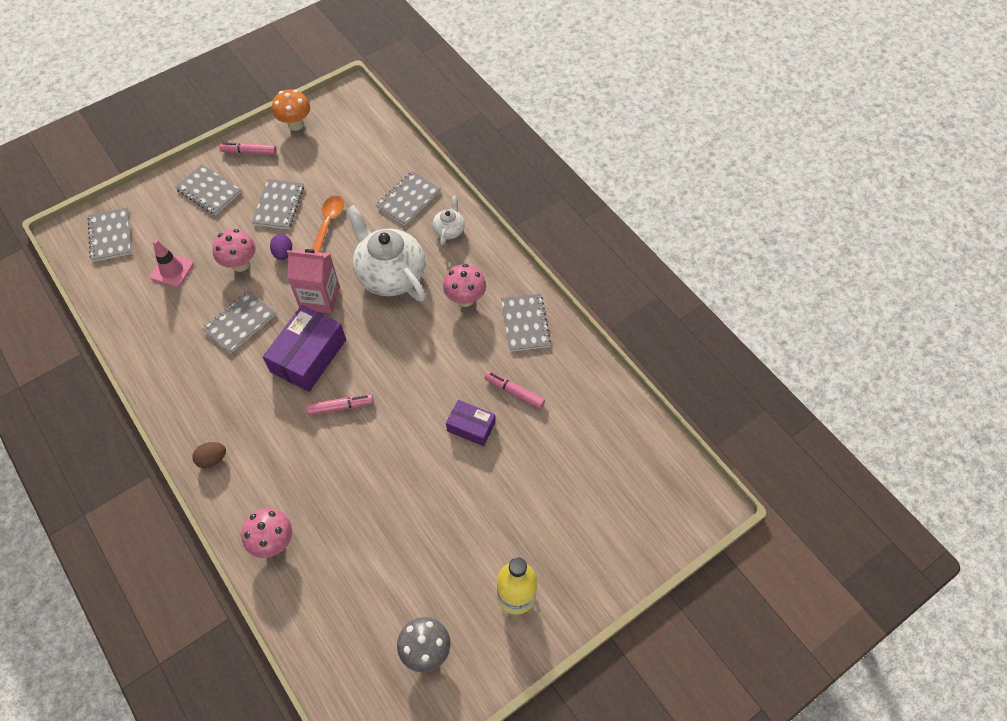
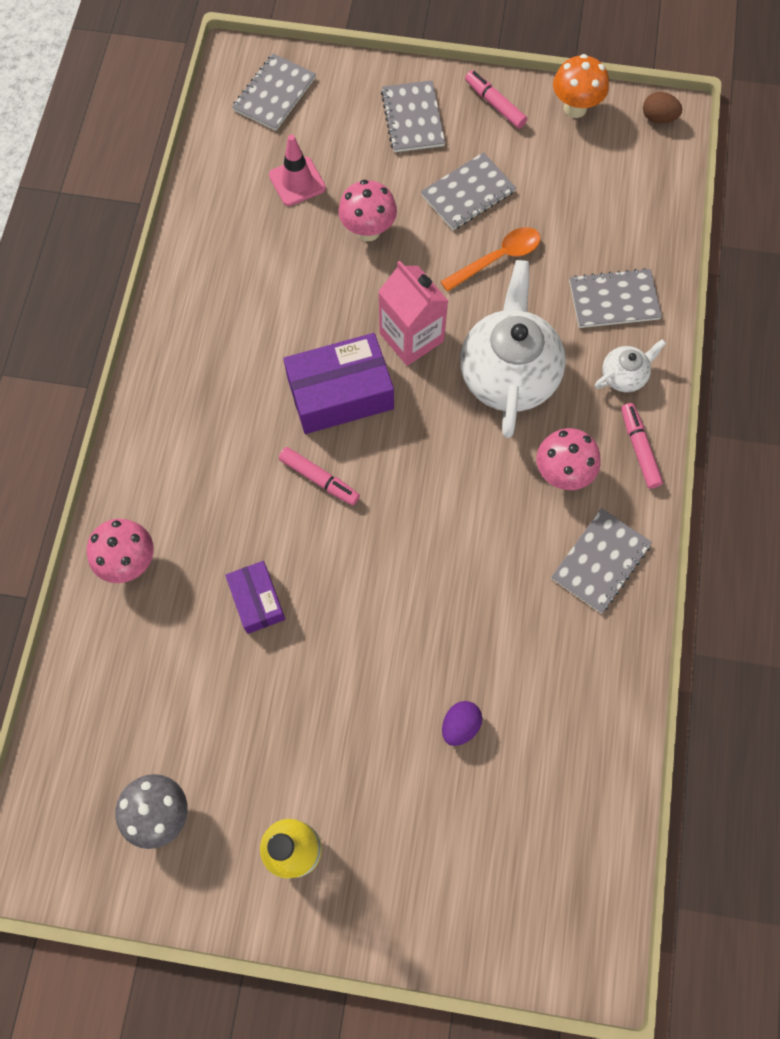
camera: 45 degrees right, 10 degrees up
(212, 459) = (153, 423): brown egg -> brown egg (658, 118)
(240, 323) = (308, 297): grey notebook -> none
(283, 253) = (421, 254): purple egg -> purple egg (460, 725)
(471, 427) = (427, 624): purple box -> purple box (257, 600)
(514, 392) = (510, 629): pink marker -> pink marker (639, 448)

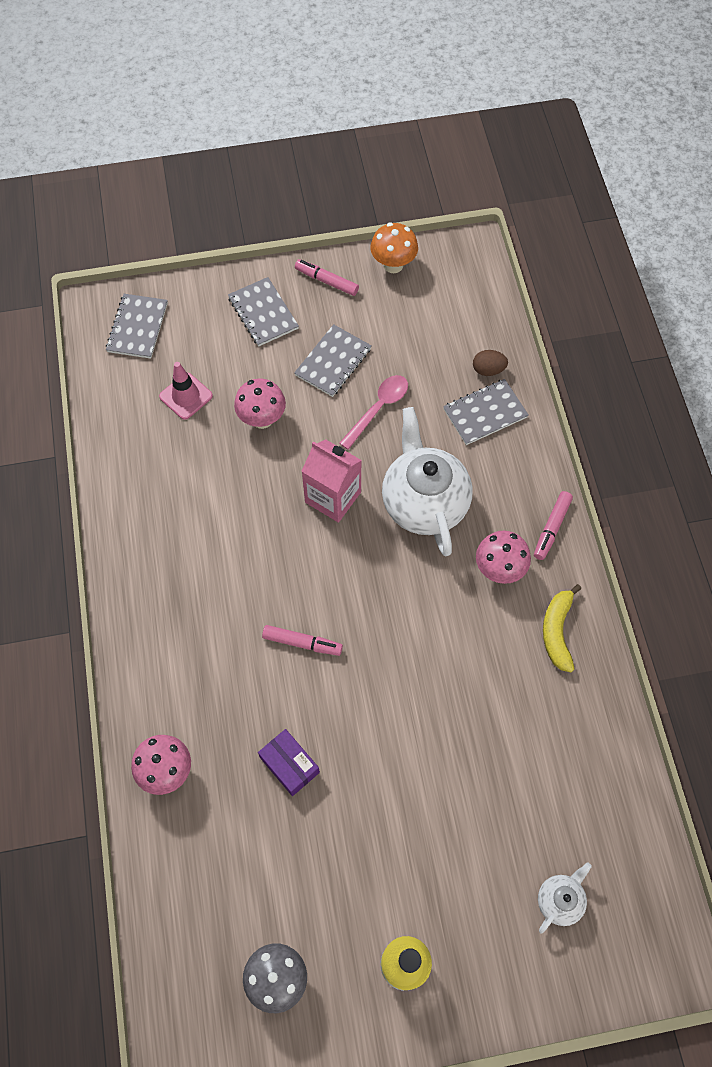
camera: 20 degrees left, 5 degrees down
(340, 393) = (292, 564): purple box -> none
(460, 725) = (498, 808): purple egg -> none
(497, 259) = (378, 409): orange spoon -> pink spoon
(600, 561) = (557, 631): grey notebook -> yellow banana
(624, 376) = (517, 473): white teapot -> white teapot (560, 900)
(639, 448) = (551, 528): pink marker -> pink marker turned 120 degrees counterclockwise
(658, 118) = (462, 253): brown egg -> brown egg (488, 370)

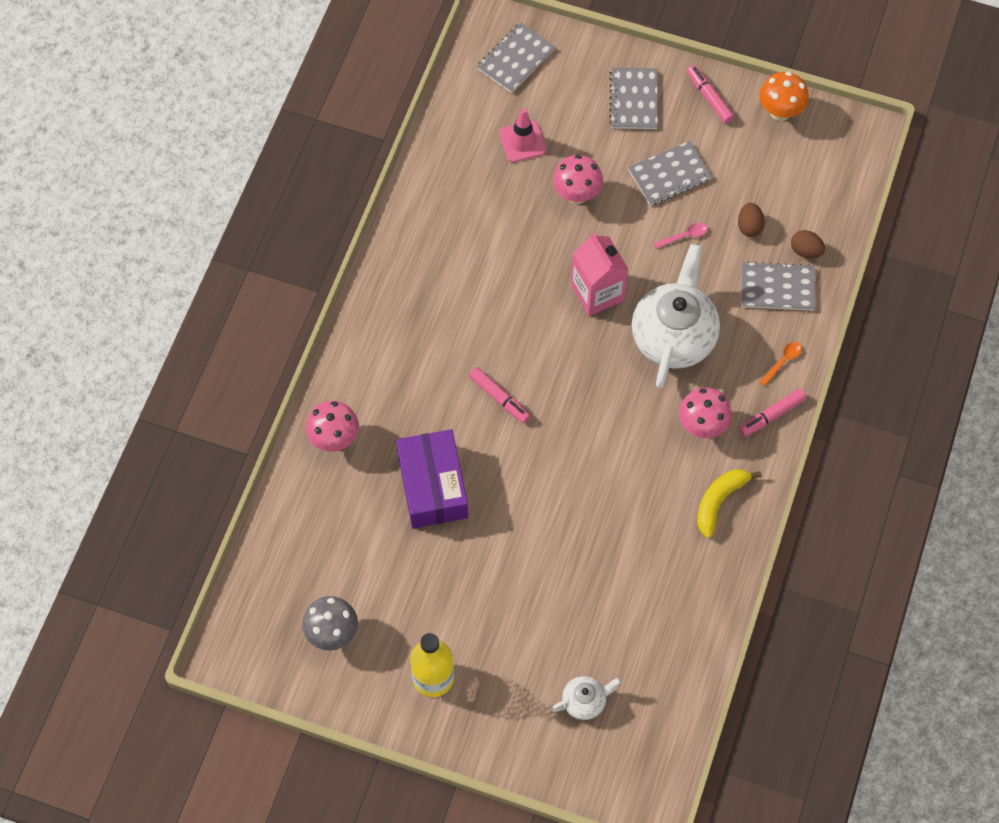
camera: 30 degrees right, 0 degrees up
(289, 765) = (433, 486): purple box -> purple box, size x1.73
(378, 409) = (684, 236): pink spoon -> pink spoon, size x0.58
(428, 372) = (749, 226): none -> brown egg
(530, 475) = (783, 361): none -> orange spoon

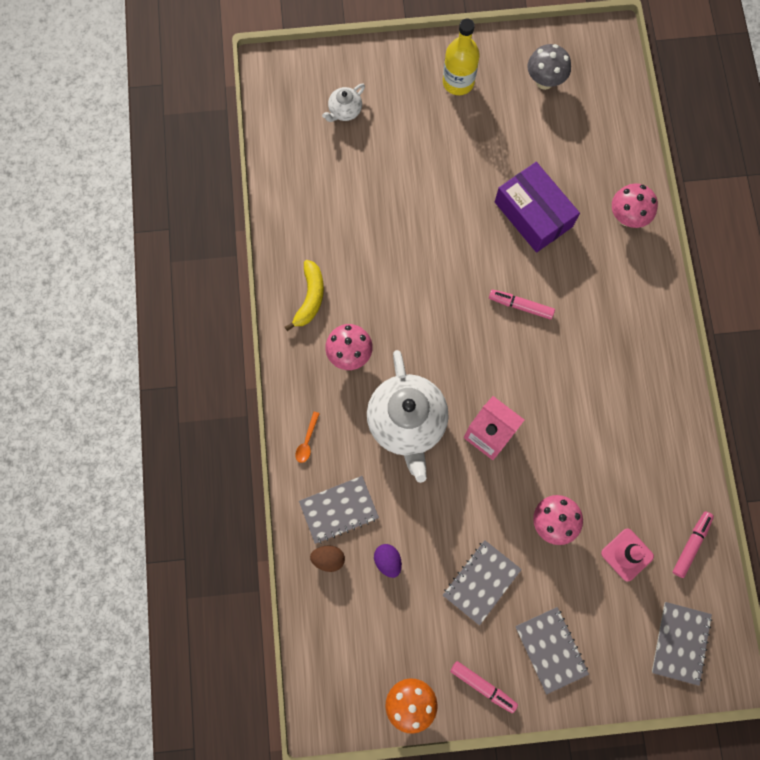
camera: 155 degrees right, 10 degrees up
(684, 236) = (440, 524): pink spoon -> none
(749, 226) = (388, 561): brown egg -> purple egg
(771, 416) = (297, 388): pink marker -> pink marker (691, 544)

